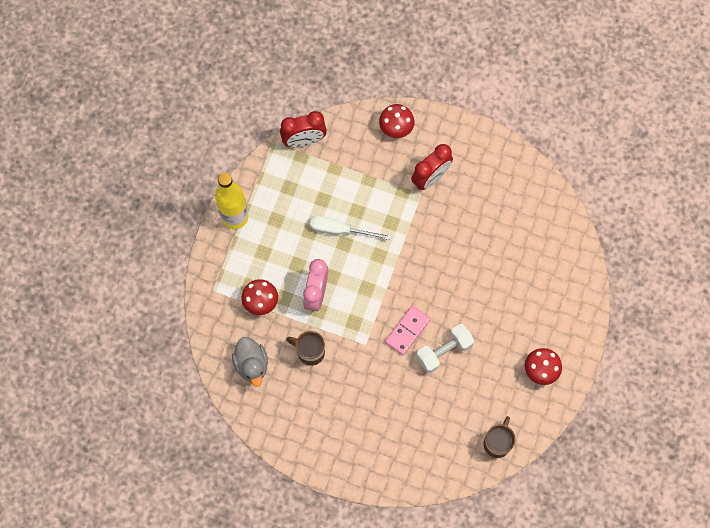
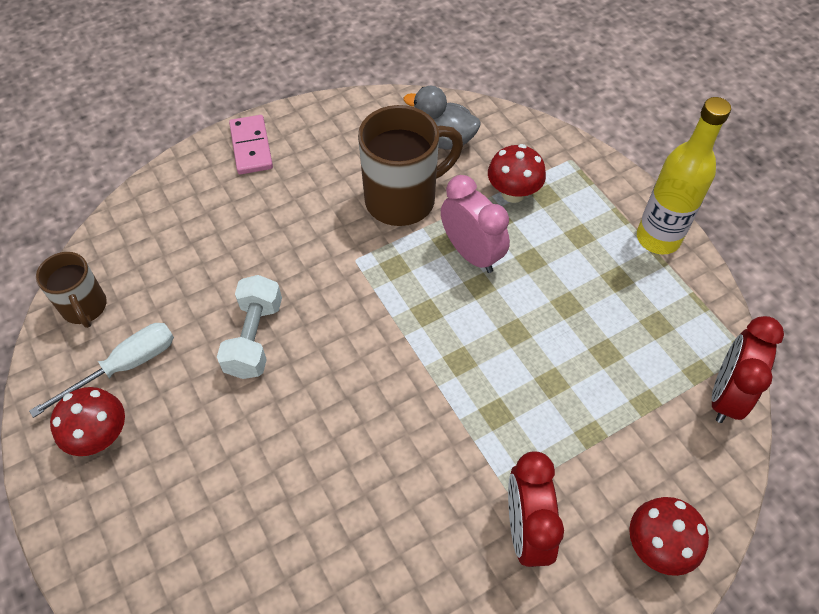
camera: 130 degrees right, 15 degrees down
(310, 352) = (403, 199): brown mug -> brown mug, size x1.69
(340, 230) = (539, 341): white screwdriver -> white screwdriver (124, 367)
(407, 331) = (324, 316): pink domino -> pink domino (251, 147)

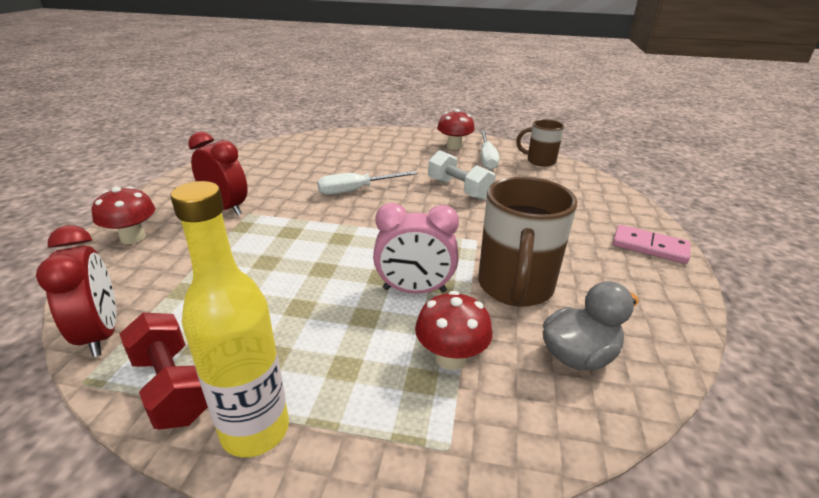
camera: 130 degrees right, 25 degrees down
(353, 436) = (356, 190): none -> white screwdriver
(691, 303) = (172, 386): none -> red dumbbell

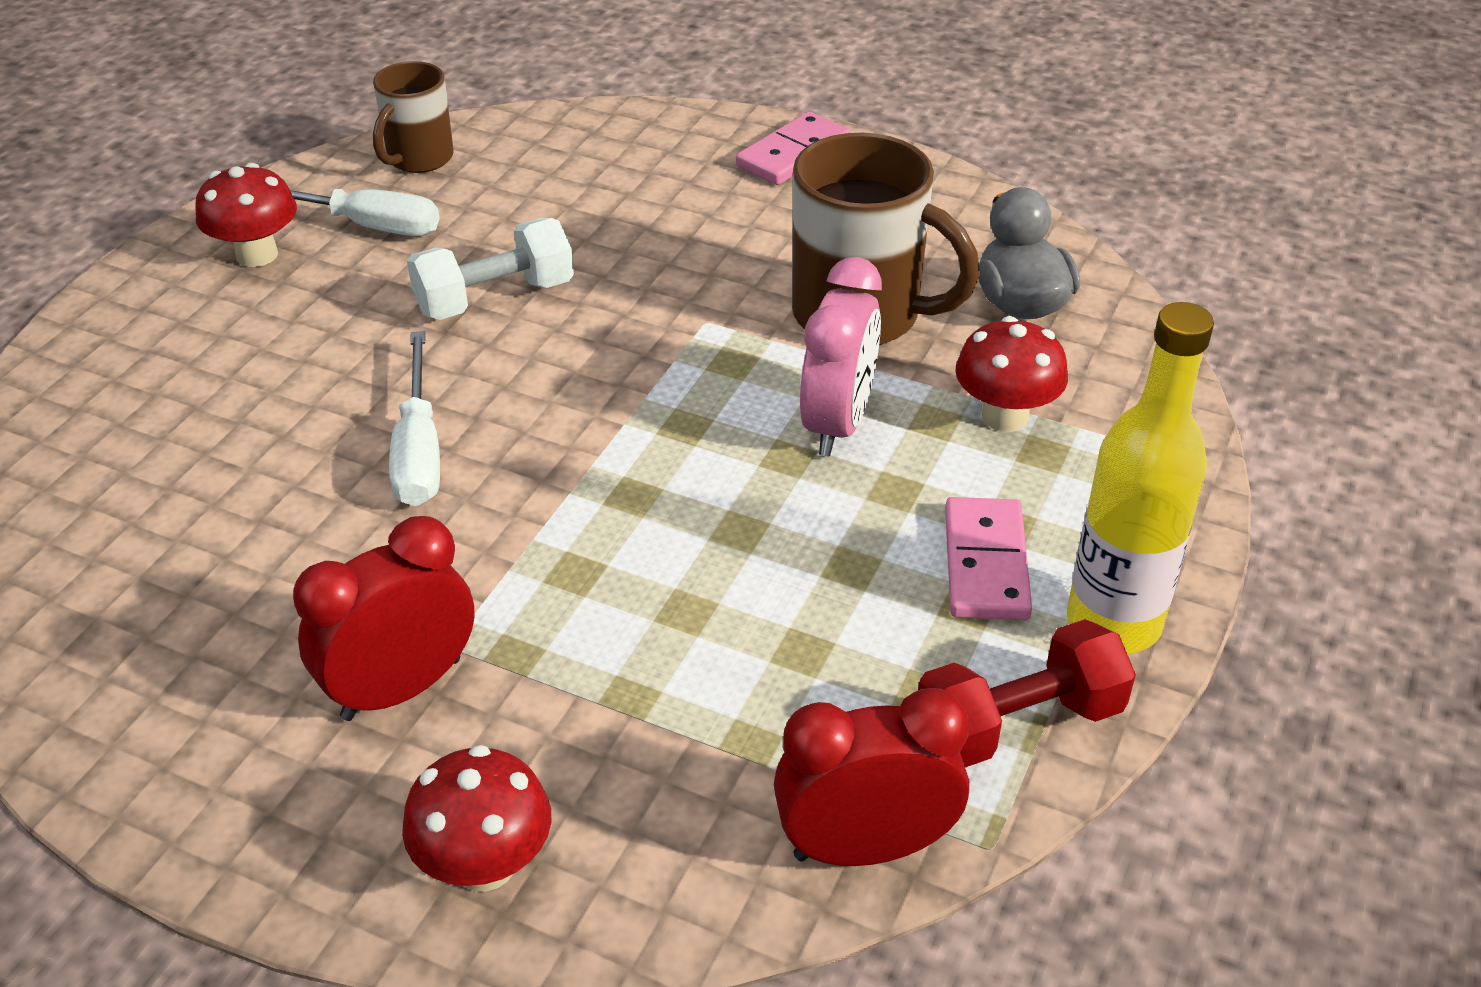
camera: 75 degrees left, 10 degrees up
(308, 360) = (985, 564): none -> pink domino

